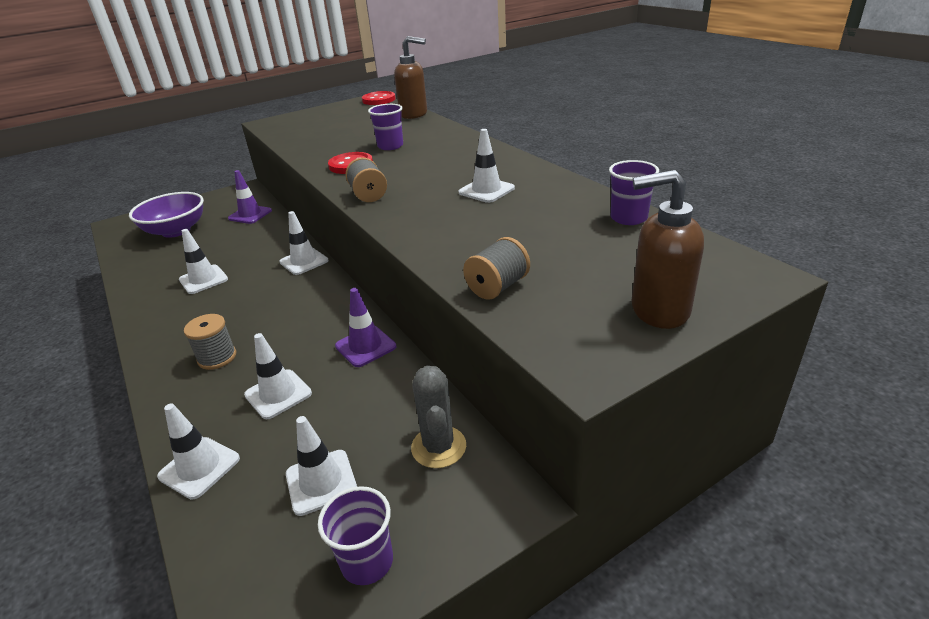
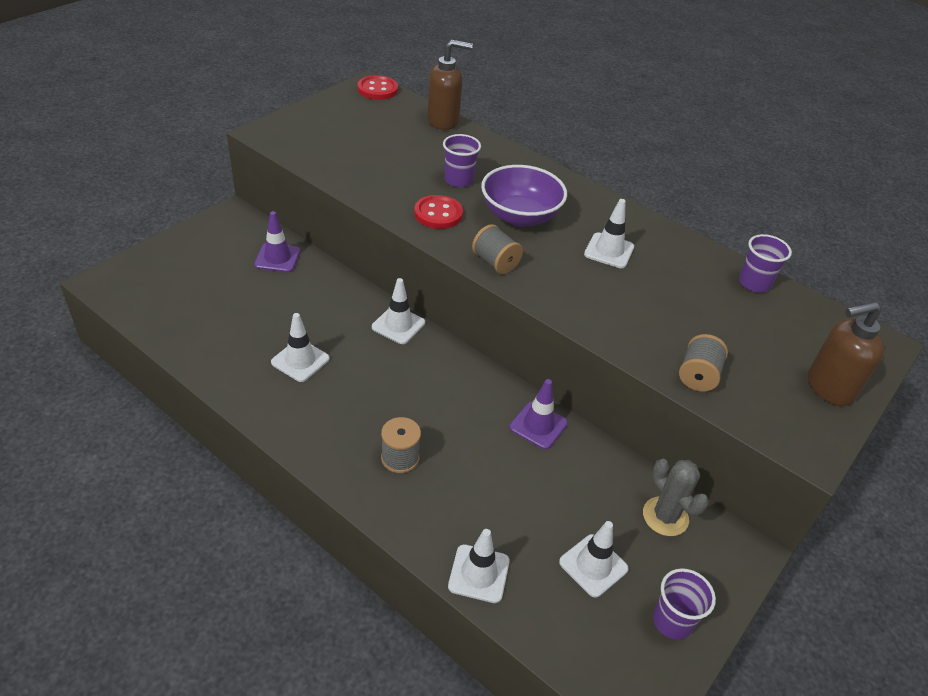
camera: 25 degrees left, 10 degrees up
(176, 231) = (200, 289): purple bowl -> purple bowl (520, 216)
(278, 394) = (493, 489): white traffic cone -> none

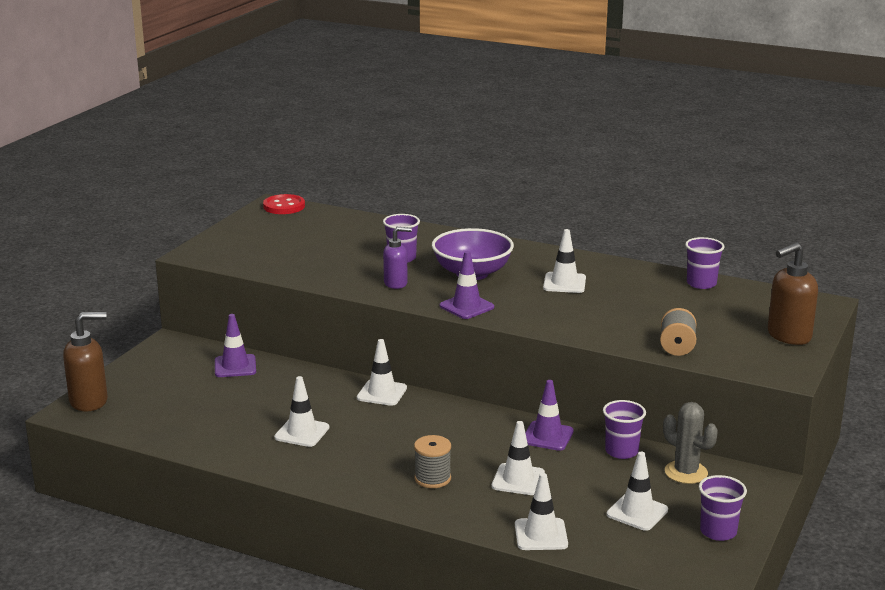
camera: 10 degrees left, 20 degrees down
(438, 214) = (396, 283): red button -> purple soap dispenser
(443, 121) = (362, 219): brown soap dispenser -> brown soap dispenser (89, 401)
(485, 482) = (518, 480): none -> white traffic cone
(495, 262) = (466, 306): grey spool -> purple traffic cone
(607, 467) = (621, 451): none -> purple cup

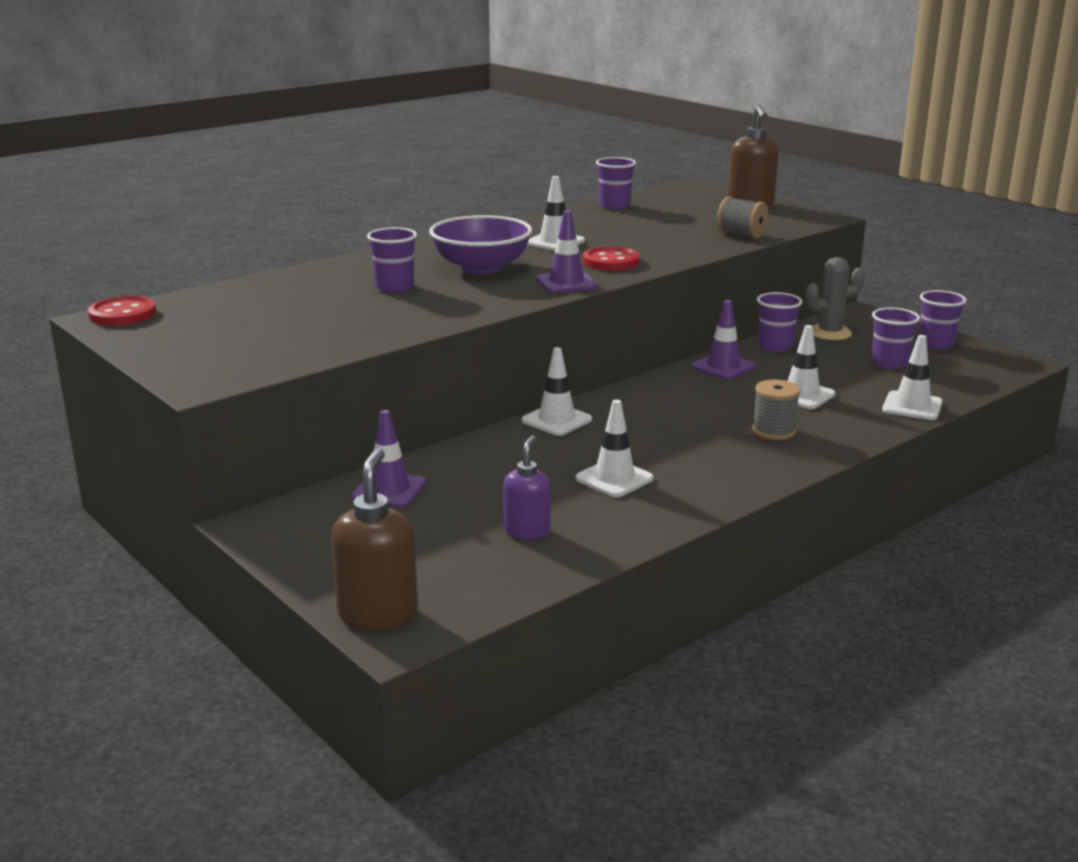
camera: 65 degrees left, 0 degrees up
(396, 283) = (464, 300): purple soap dispenser -> purple soap dispenser (527, 531)
(537, 311) = (611, 261): none -> red button
(637, 512) = (889, 363): white traffic cone -> purple cup

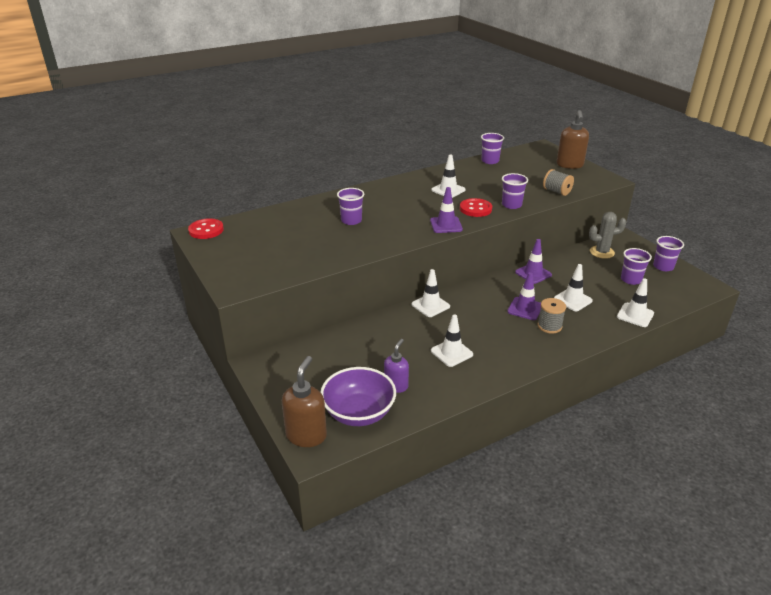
camera: 10 degrees right, 10 degrees up
(389, 490) = (330, 348): purple traffic cone -> purple traffic cone (525, 309)
(481, 268) = (402, 208): purple bowl -> purple bowl (359, 413)
(775, 346) = (567, 260): purple cup -> purple cup (511, 205)

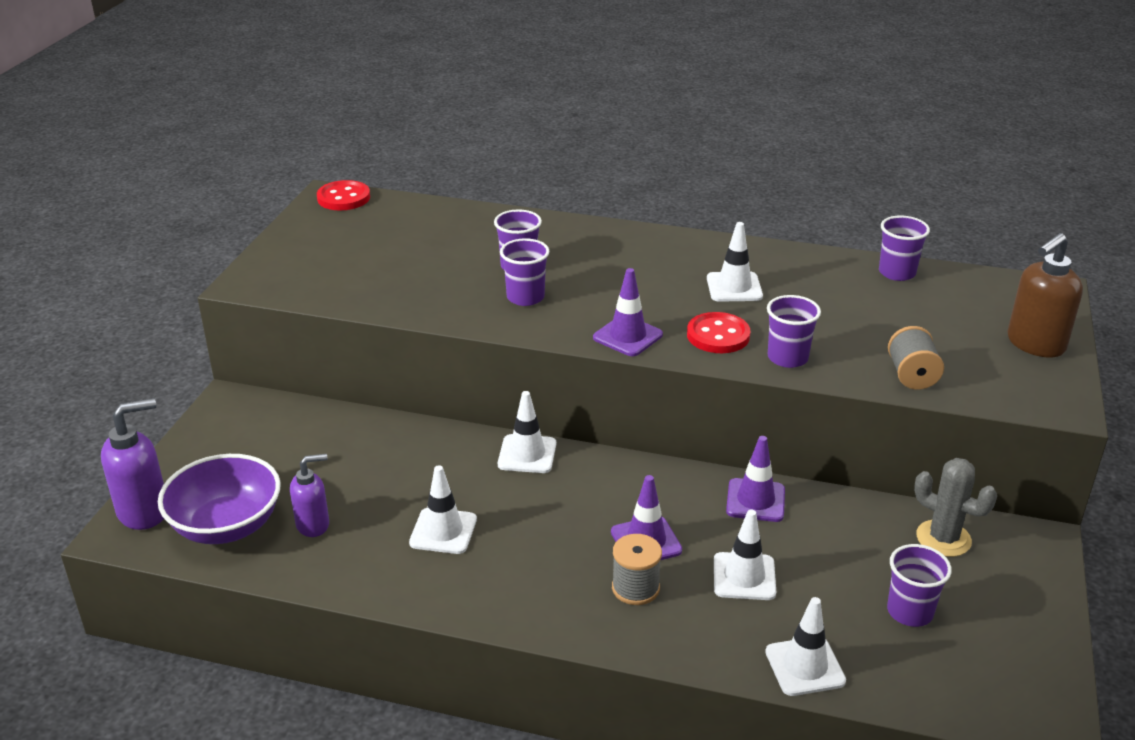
camera: 45 degrees right, 0 degrees up
(306, 435) = (144, 511): brown soap dispenser -> purple soap dispenser
(663, 266) = (1019, 631): purple cup -> purple cup (525, 297)

